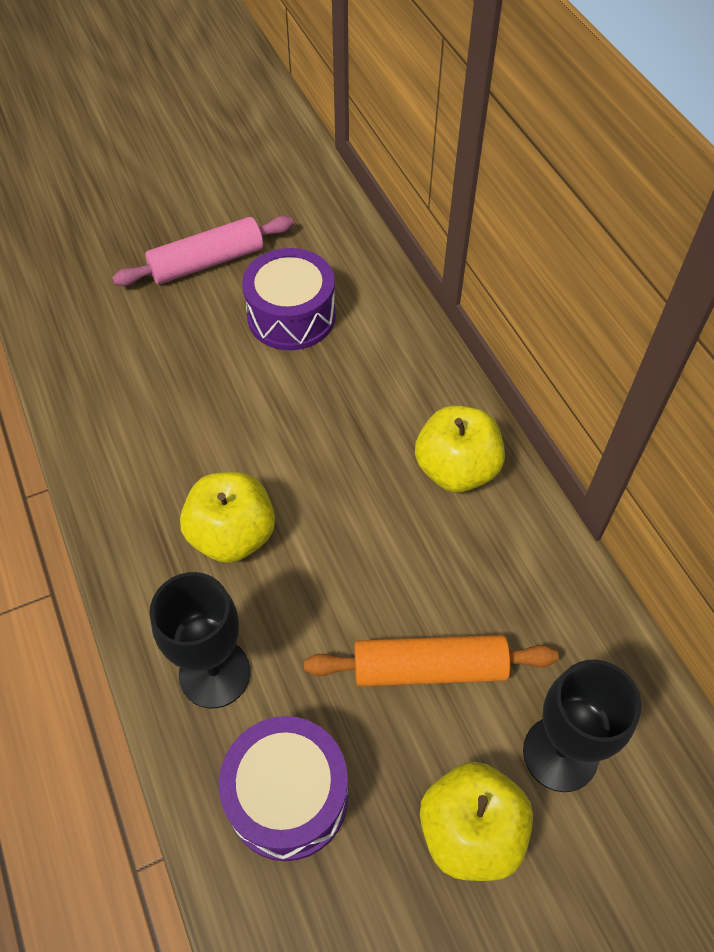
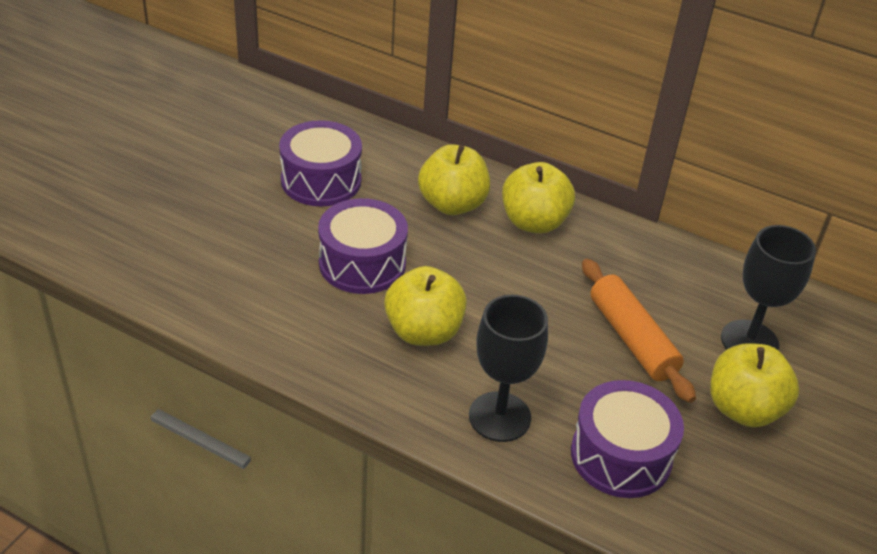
camera: 40 degrees left, 15 degrees down
(207, 262) = (215, 172): pink rolling pin -> none
(246, 428) = (362, 263): none -> purple drum
(392, 405) = (452, 204): none -> yellow apple
(429, 668) = (632, 339): orange rolling pin -> orange rolling pin turned 75 degrees counterclockwise

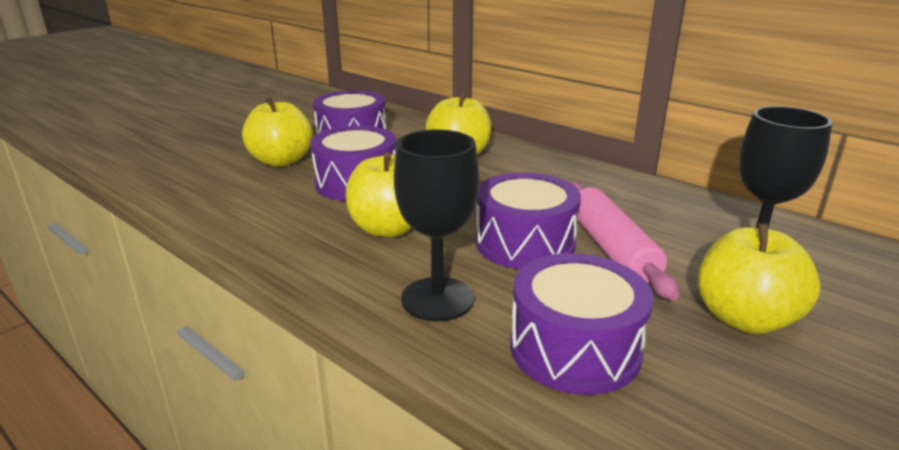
camera: 15 degrees right, 15 degrees down
(534, 222) = (531, 168): yellow apple -> yellow apple (281, 161)
(554, 338) = (525, 243): none -> purple drum
(632, 339) = (612, 249): orange rolling pin -> pink rolling pin

